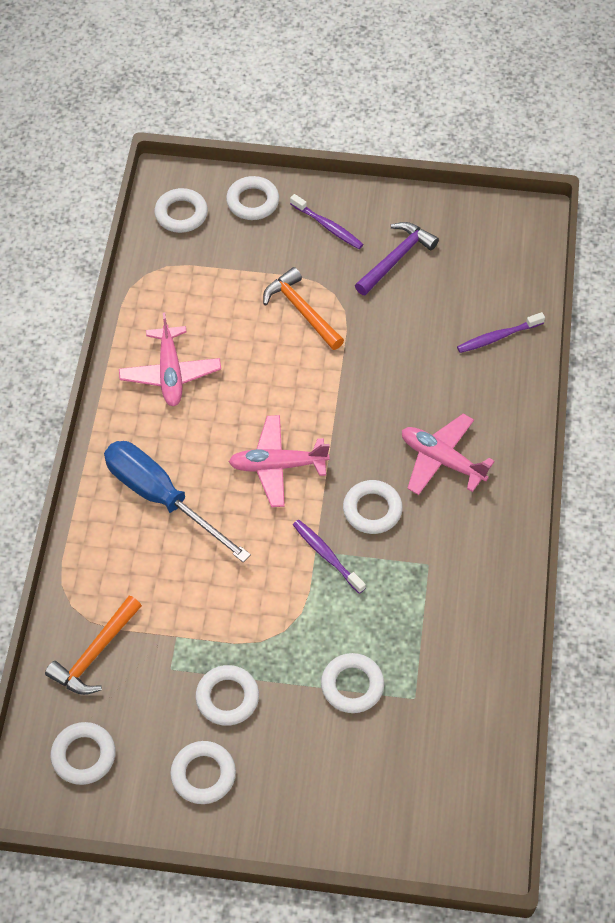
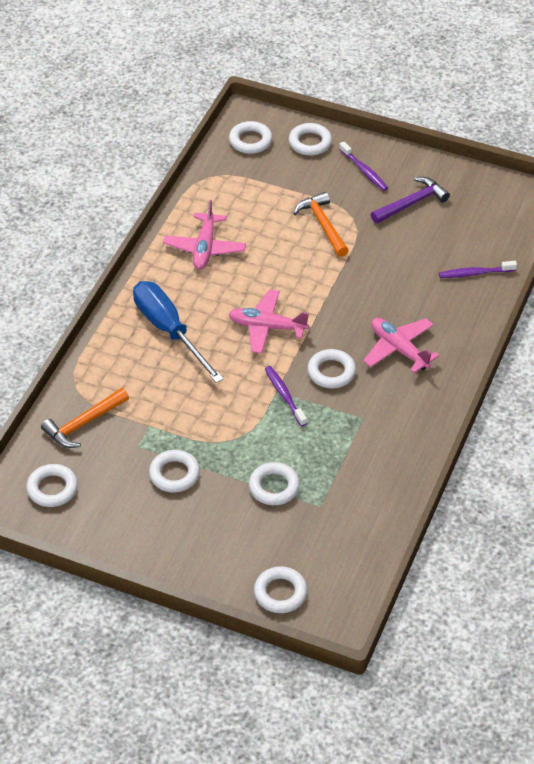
camera: 15 degrees right, 10 degrees down
(203, 774) = (138, 521): white ring -> white ring (280, 593)

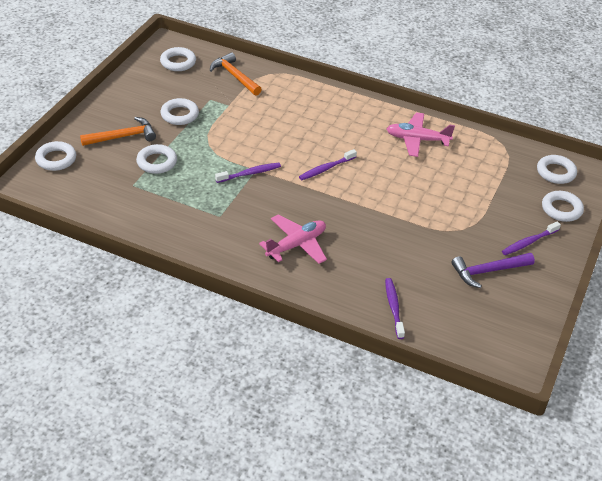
camera: 90 degrees right, 5 degrees down
(169, 331) = (324, 118): blue screwdriver -> none
(267, 327) = (326, 169): pink plane -> purple toothbrush
(322, 225) = (451, 209): orange hammer -> orange hammer (123, 136)
(331, 372) = (273, 201): white ring -> none
(411, 203) = (488, 271): purple hammer -> purple hammer turned 105 degrees clockwise

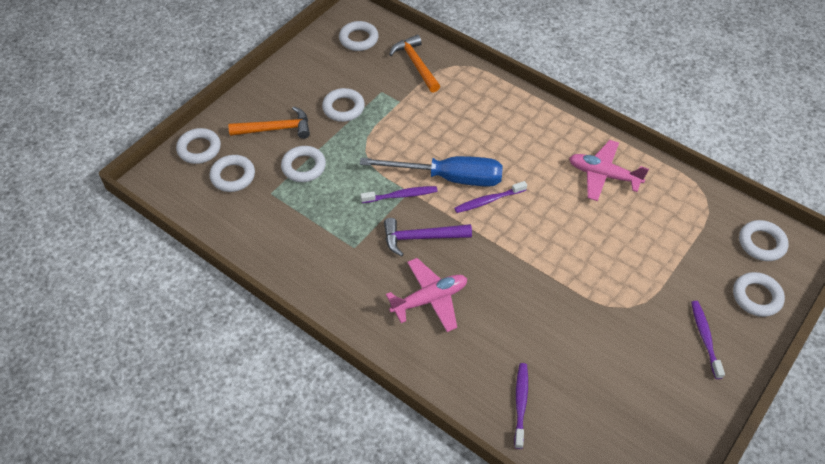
camera: 15 degrees right, 10 degrees up
(94, 176) = (233, 176): none -> white ring
(287, 156) = (448, 178): none -> blue screwdriver
(488, 271) = (645, 371): purple hammer -> purple hammer (421, 238)
(529, 242) = (705, 338): purple toothbrush -> purple toothbrush turned 105 degrees clockwise

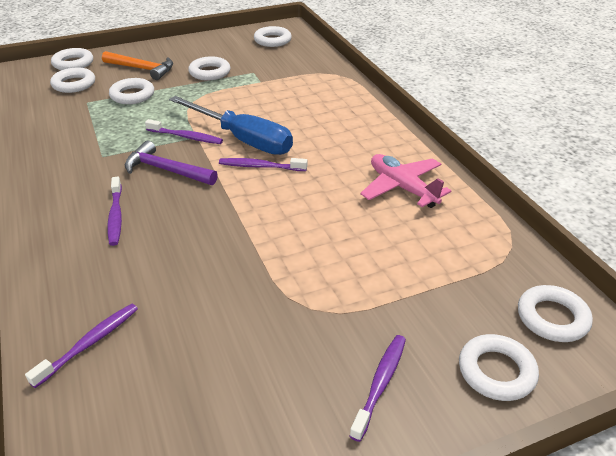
camera: 30 degrees right, 15 degrees down
(416, 64) = (302, 65): orange hammer -> none
(429, 299) = (116, 216): pink plane -> purple toothbrush

